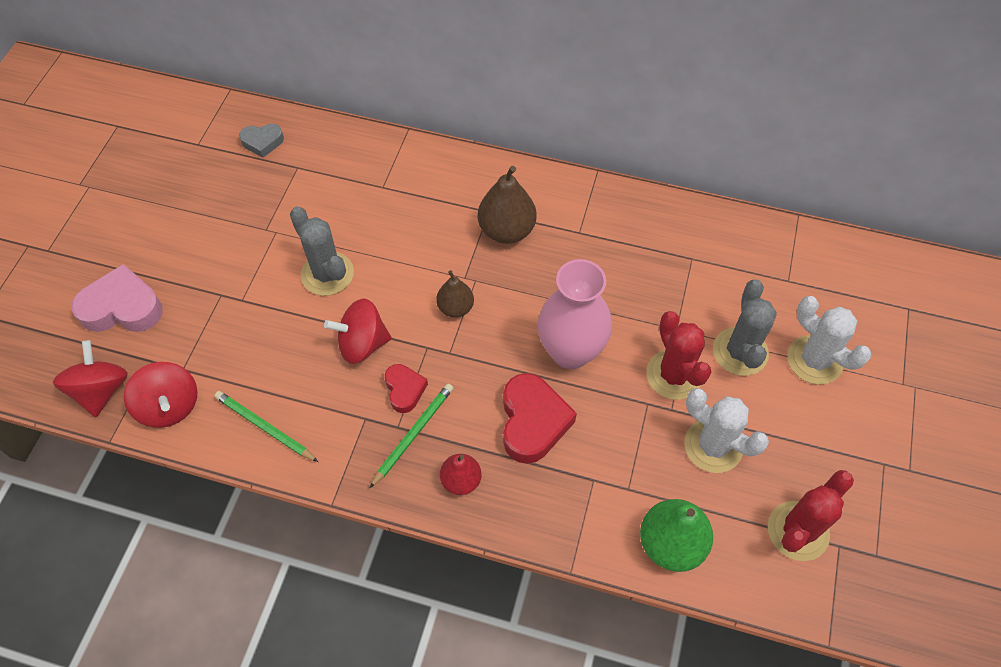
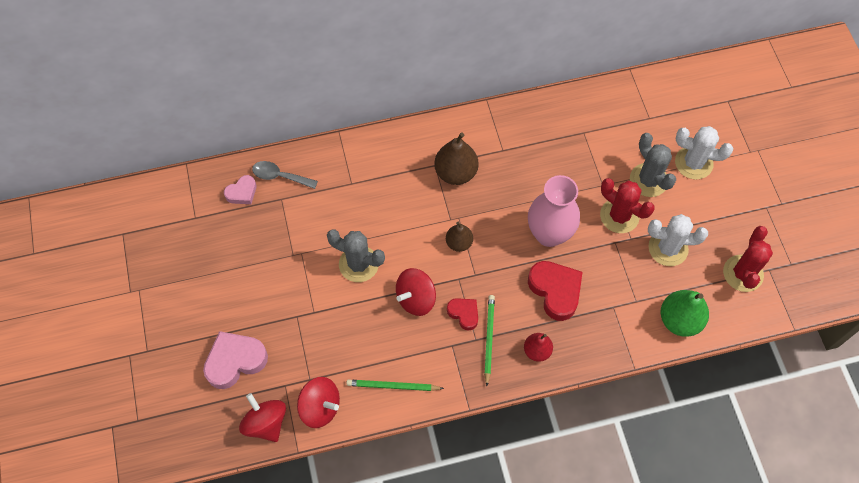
camera: 30 degrees left, 5 degrees up
(262, 142) = (242, 192): grey heart -> pink heart
(313, 144) = (280, 176): none -> grey spoon

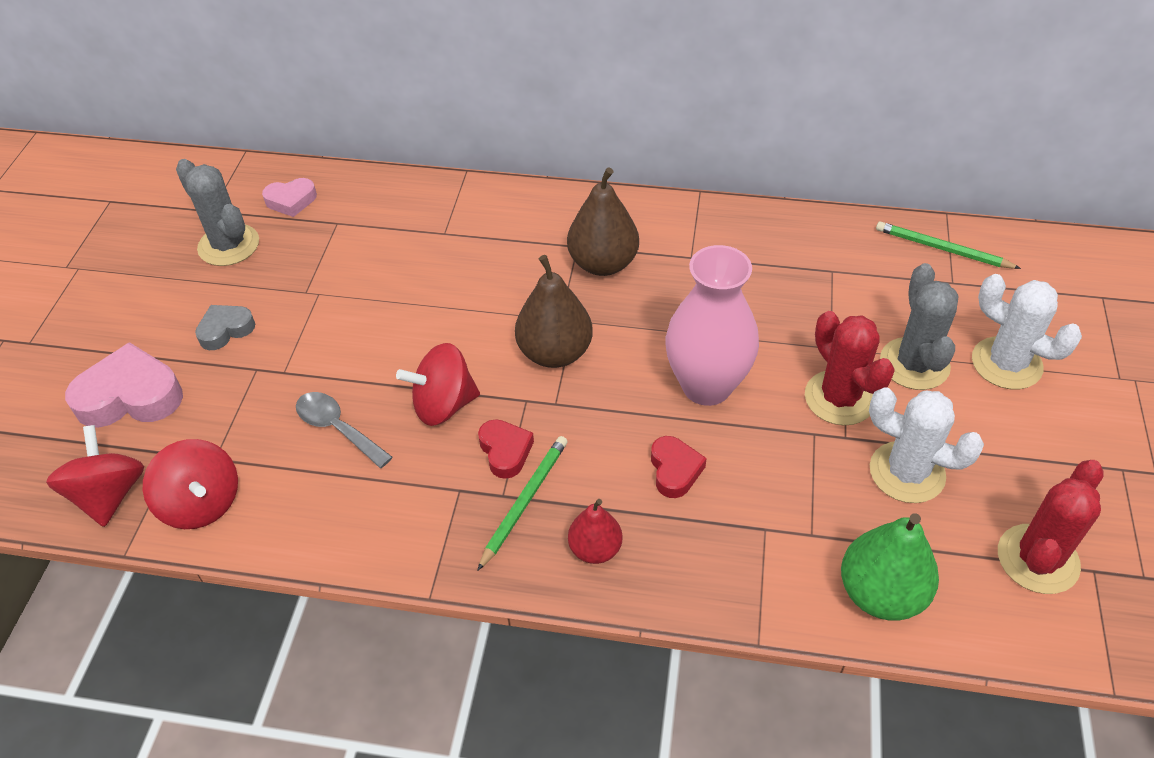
camera: 25 degrees right, 15 degrees down
(262, 298) = (225, 330): none -> grey heart
(280, 176) = (353, 197): grey spoon -> grey spoon (338, 428)
(358, 264) = (389, 332): grey cactus -> grey cactus (229, 245)
(393, 386) = (329, 515): green pencil -> green pencil (942, 249)
(459, 243) = (555, 353): brown pear -> brown pear, size x1.64
(555, 291) = (674, 470): red heart -> red heart, size x0.57

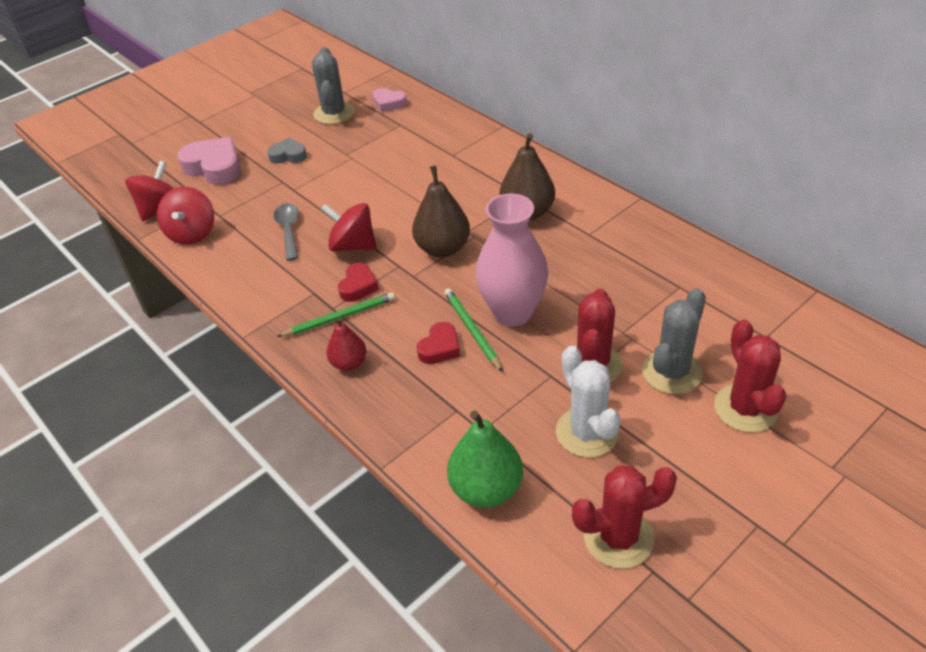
camera: 40 degrees right, 5 degrees down
(942, 249) = (784, 312): green pencil -> green pencil (472, 330)
(1006, 363) = (745, 408): white cactus -> red cactus

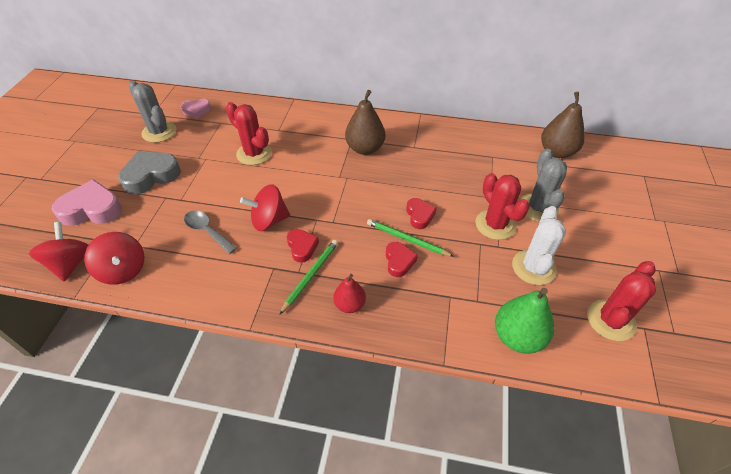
camera: 40 degrees left, 5 degrees up
(288, 155) = (151, 176): grey heart -> grey heart, size x1.75
(443, 248) = (334, 194): brown pear -> brown pear (557, 152)
(512, 312) = (419, 215): pink vase -> red heart
(587, 432) = (533, 267): white cactus -> white cactus turned 75 degrees clockwise
(745, 408) = (590, 209): red cactus -> red cactus (254, 153)

